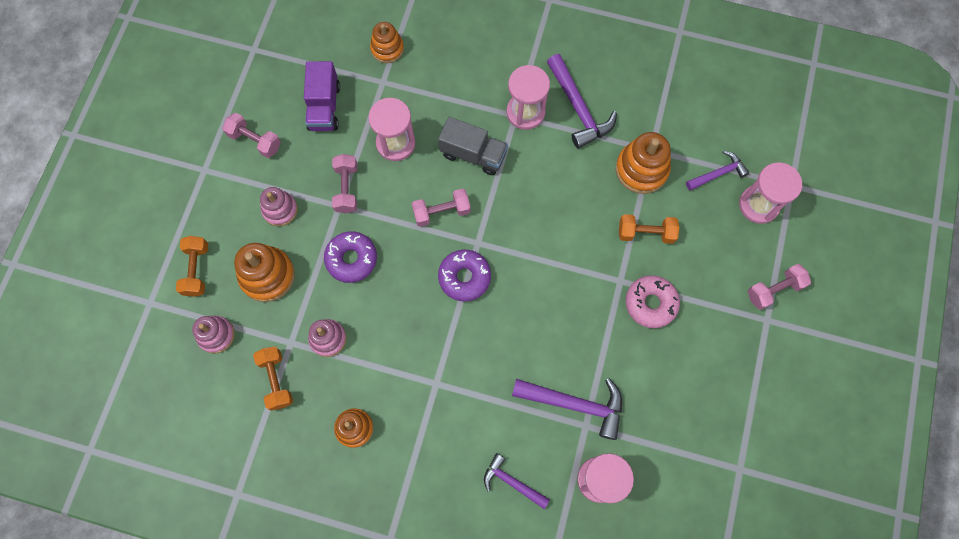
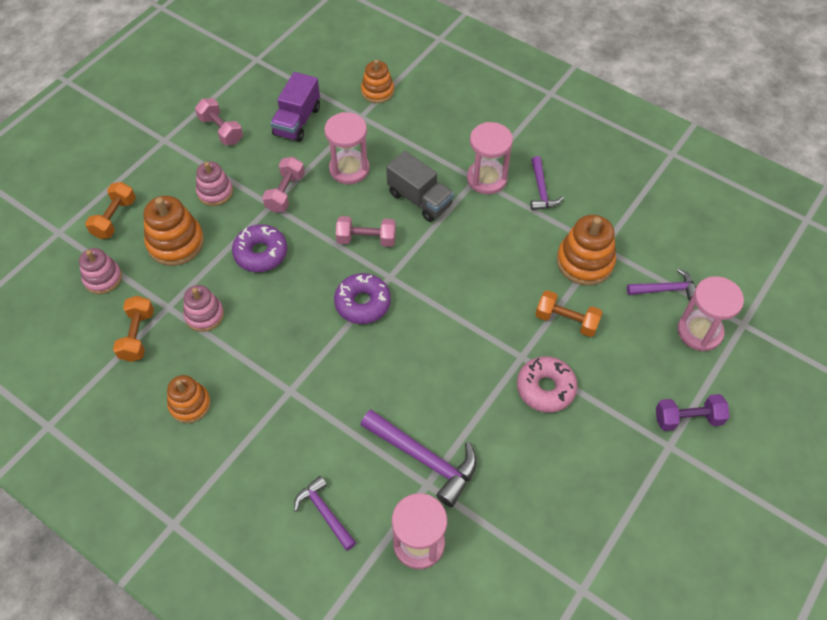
camera: 20 degrees right, 15 degrees down
(578, 108) = (541, 190): purple hammer -> purple hammer, size x0.61
(774, 290) = (687, 418): pink dumbbell -> purple dumbbell

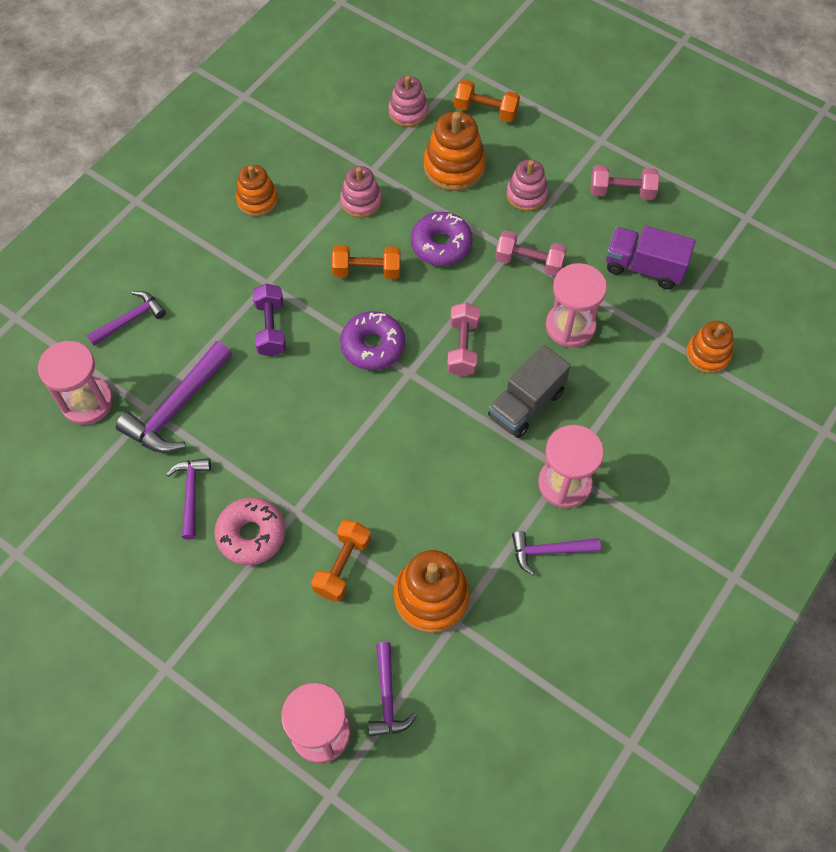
camera: 90 degrees right, 5 degrees up
(138, 335) = (338, 149): orange dumbbell -> orange dumbbell (367, 271)
(221, 130) = (621, 192): pink dumbbell -> pink dumbbell turned 45 degrees clockwise
(511, 439) = (191, 494): none -> purple hammer
(687, 418) = (198, 696): purple dumbbell -> purple dumbbell (271, 328)

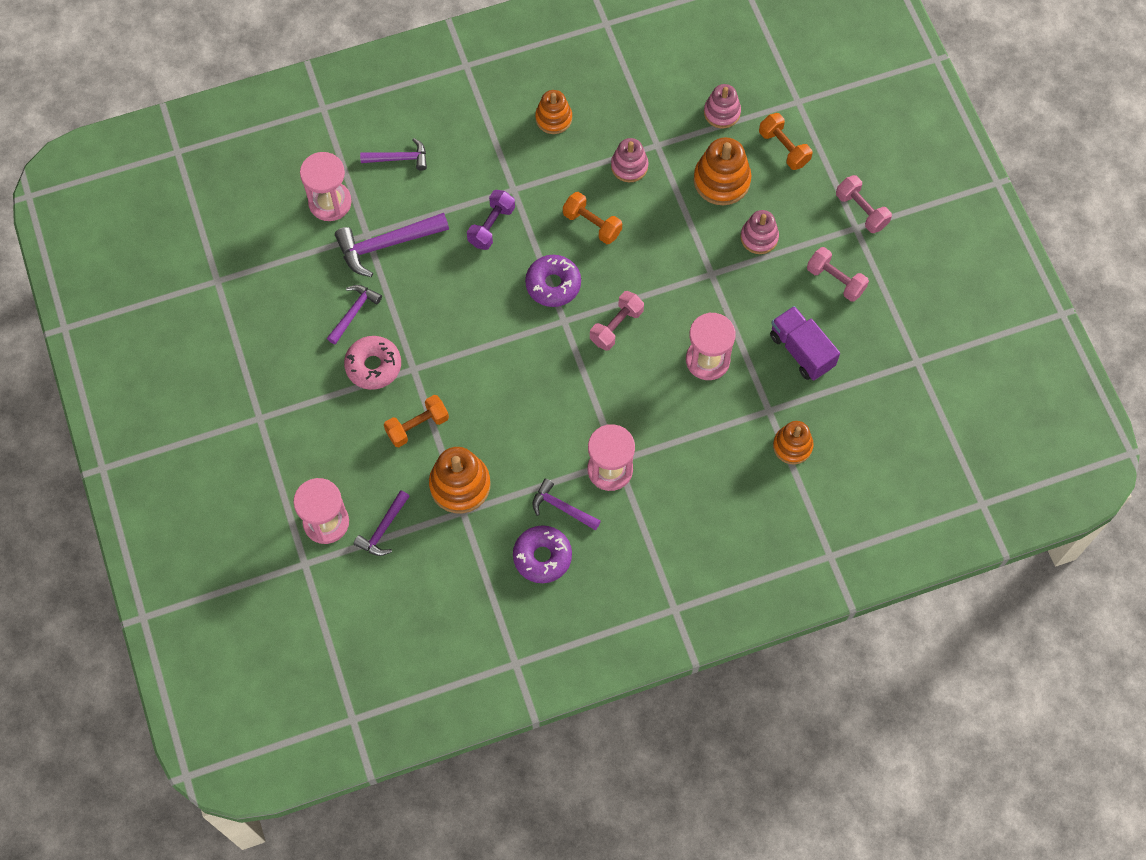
camera: 35 degrees right, 5 degrees up
(441, 245) = (662, 237): purple donut -> purple donut (542, 557)
(526, 404) = (628, 397): grey truck -> none
(529, 262) = (717, 292): pink dumbbell -> pink dumbbell (861, 210)

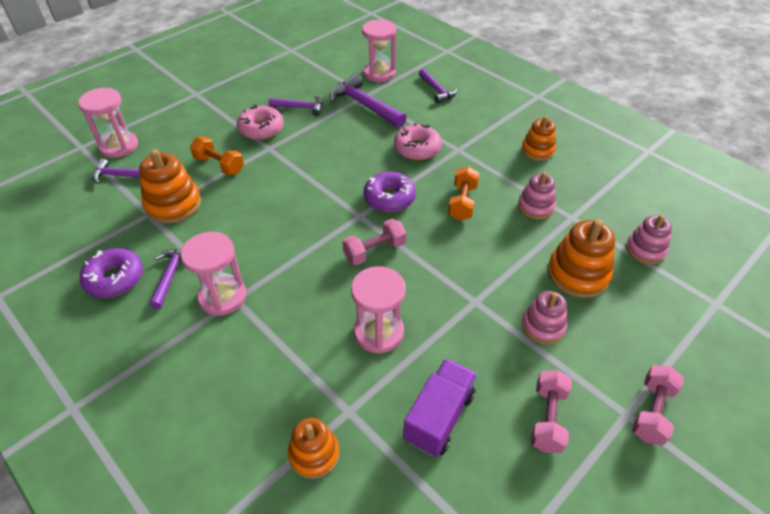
camera: 65 degrees right, 20 degrees down
(491, 226) = (417, 148): purple dumbbell -> pink donut
(616, 326) = (374, 251): pink dumbbell -> pink dumbbell turned 45 degrees counterclockwise
(784, 148) = (656, 311): orange dumbbell -> none

